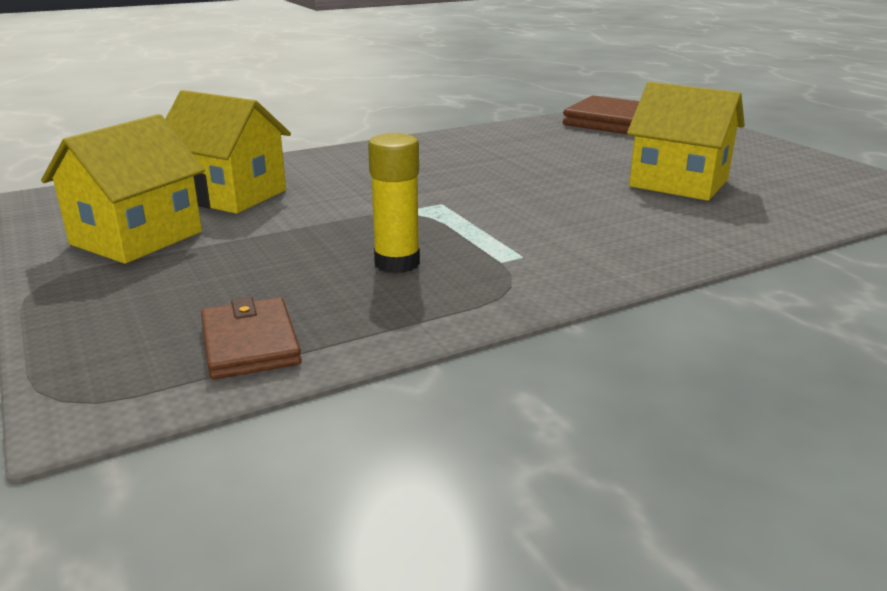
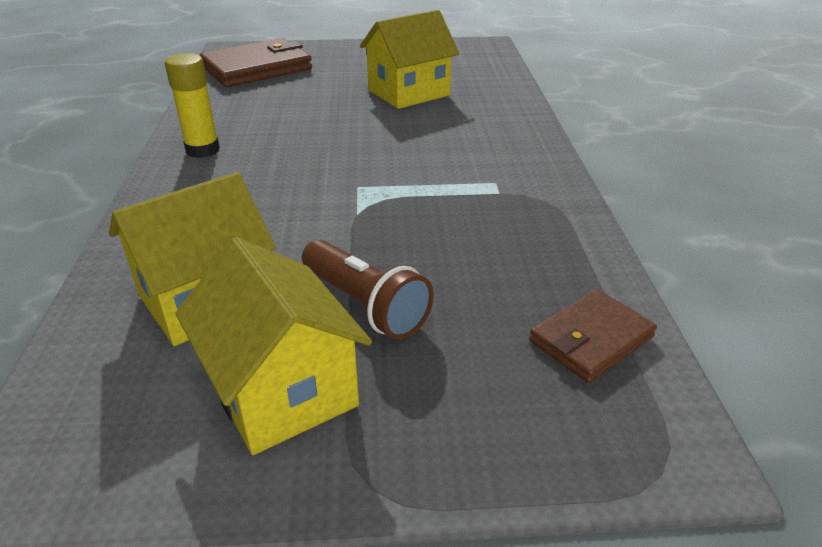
camera: 65 degrees left, 10 degrees up
(250, 343) = (591, 339): brown wallet -> brown wallet turned 45 degrees counterclockwise
(252, 242) = (365, 305): none -> brown flashlight
(397, 263) = (474, 236): yellow glue stick -> yellow glue stick (202, 150)

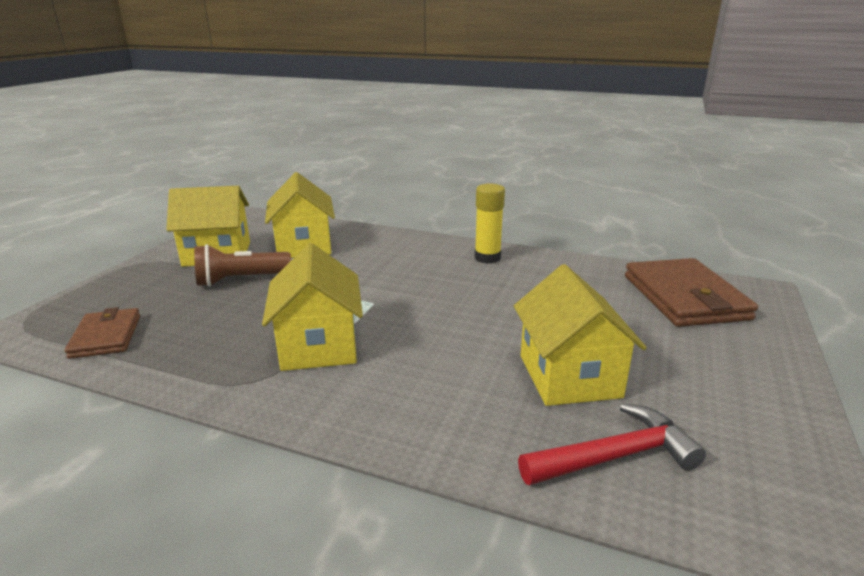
camera: 115 degrees right, 10 degrees down
(462, 188) = (319, 345): none -> yellow house
(475, 77) = (615, 457): none -> red hammer

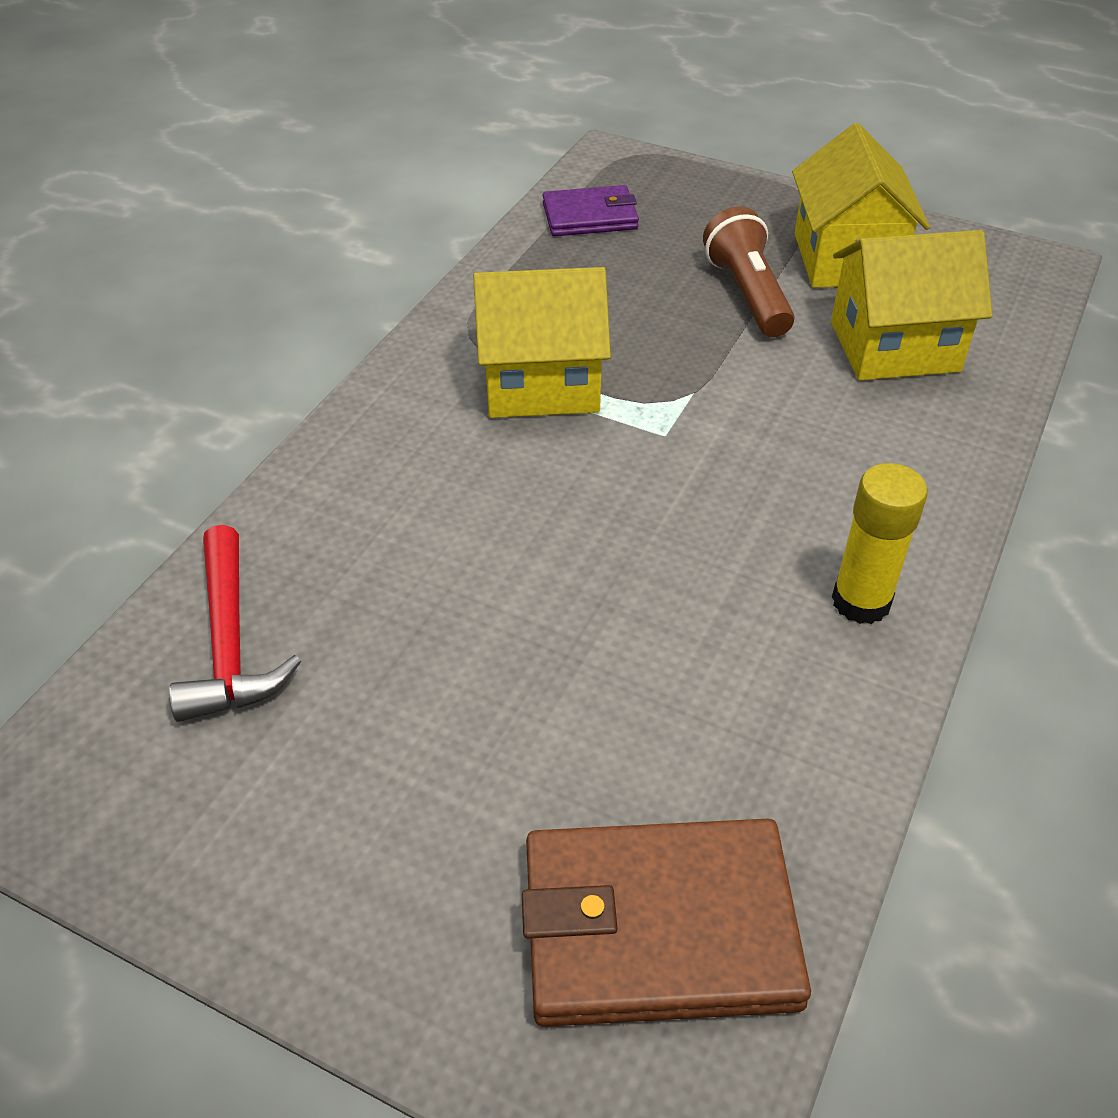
camera: 95 degrees right, 20 degrees up
(106, 336) = (590, 216): brown wallet -> purple wallet
(569, 376) = (408, 638): yellow house -> none

